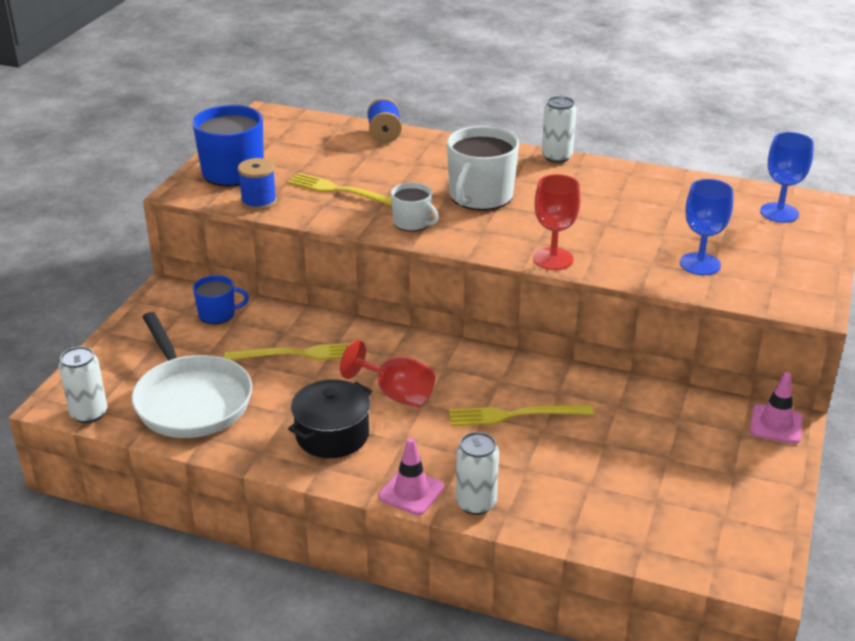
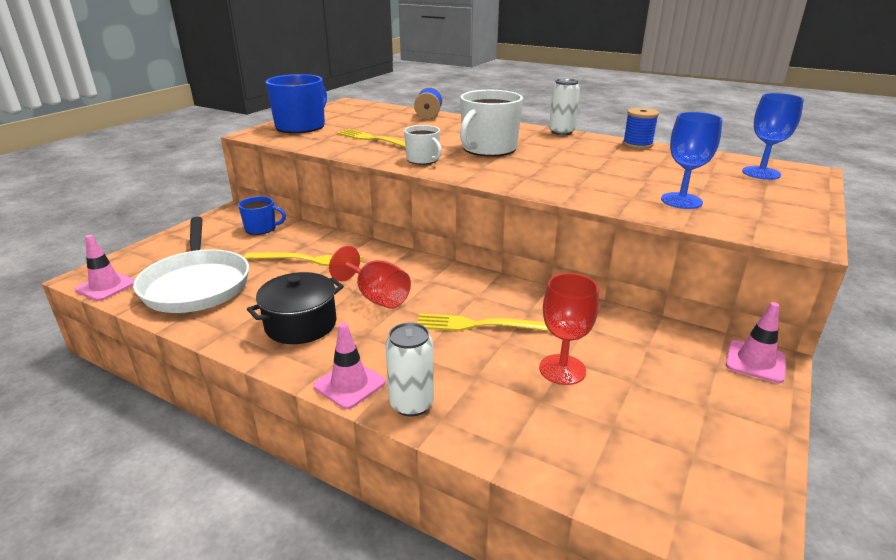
camera: 10 degrees right, 5 degrees down
(89, 413) = (106, 286): white can -> pink traffic cone
(259, 202) = (307, 142): blue spool -> blue spool (637, 144)
(553, 259) = (538, 188): red goblet -> red goblet (562, 369)

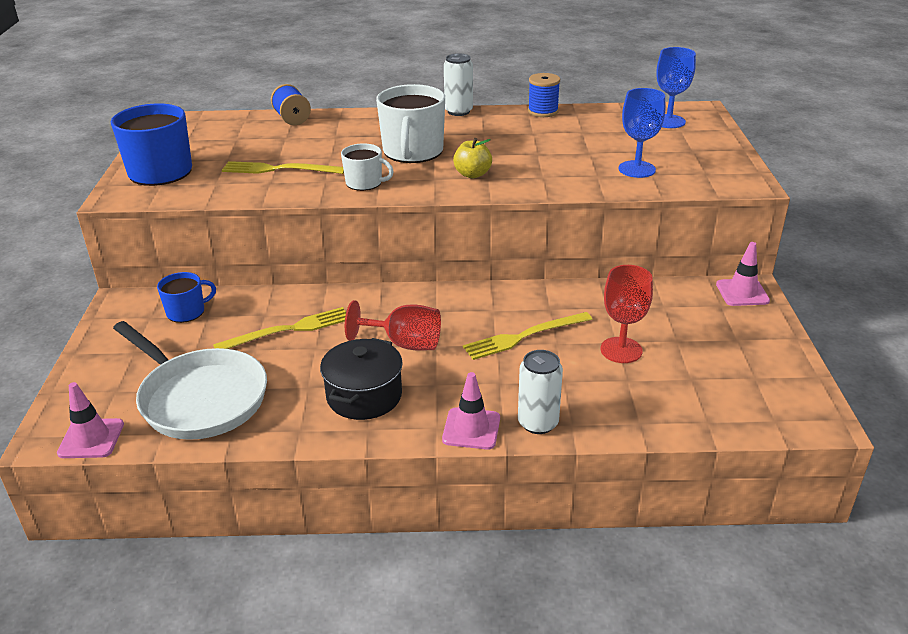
camera: 30 degrees left, 5 degrees up
(516, 172) = (472, 174): none -> yellow apple

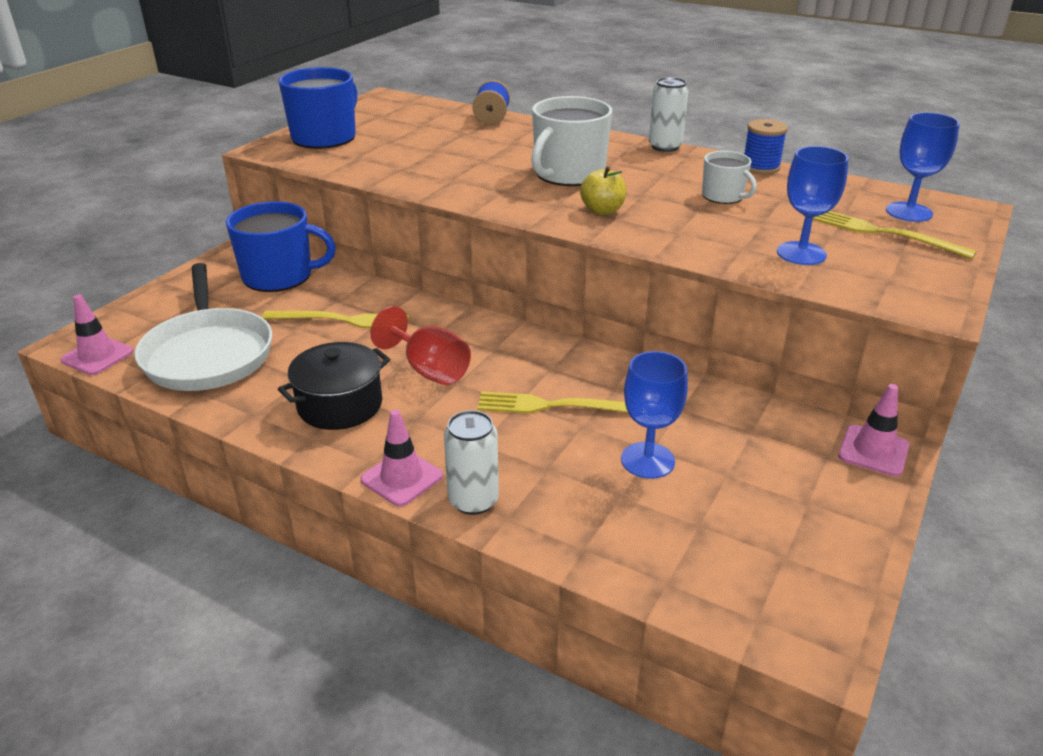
camera: 30 degrees right, 0 degrees up
(187, 312) = (279, 276): blue mug -> blue mug, size x1.79
(279, 169) = (423, 160): yellow fork -> yellow fork (883, 233)
(365, 183) = (485, 191): white mug -> white mug (723, 196)
(621, 350) = (647, 460): red goblet -> blue goblet

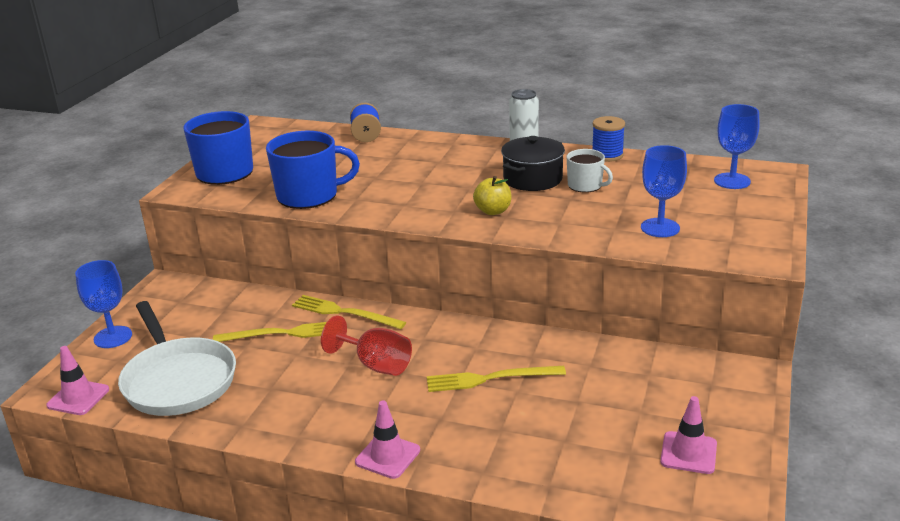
camera: 10 degrees left, 5 degrees down
(279, 276) = (210, 302): blue mug -> blue mug (309, 195)
(340, 405) = (312, 406): black pot -> black pot (532, 179)
(473, 500) = (451, 464): white can -> none
(568, 174) = (453, 181): white mug -> none
(647, 460) = (576, 410): blue goblet -> blue goblet (113, 337)
(873, 451) = (743, 375): pink traffic cone -> pink traffic cone (688, 453)
(883, 233) = (717, 202): yellow fork -> yellow fork (344, 312)

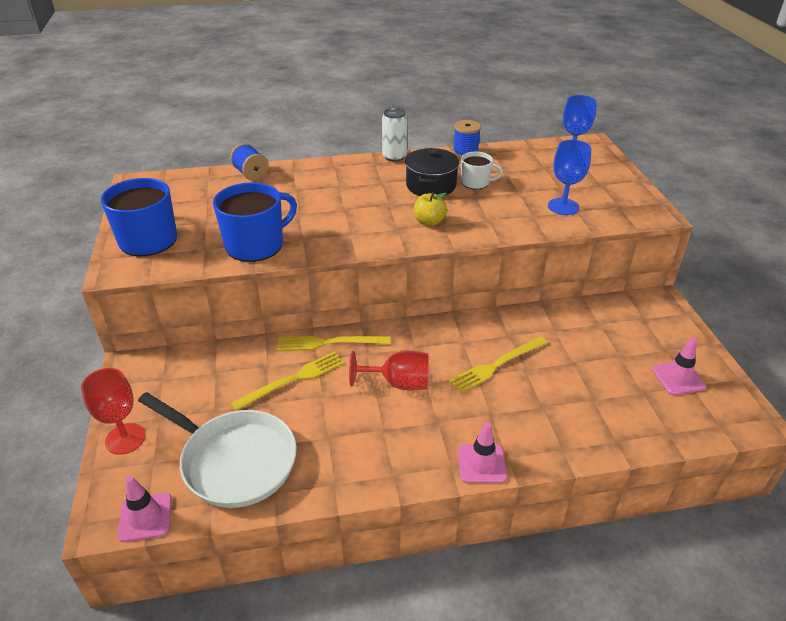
camera: 30 degrees left, 10 degrees up
(113, 337) = (125, 439): blue goblet -> red goblet

